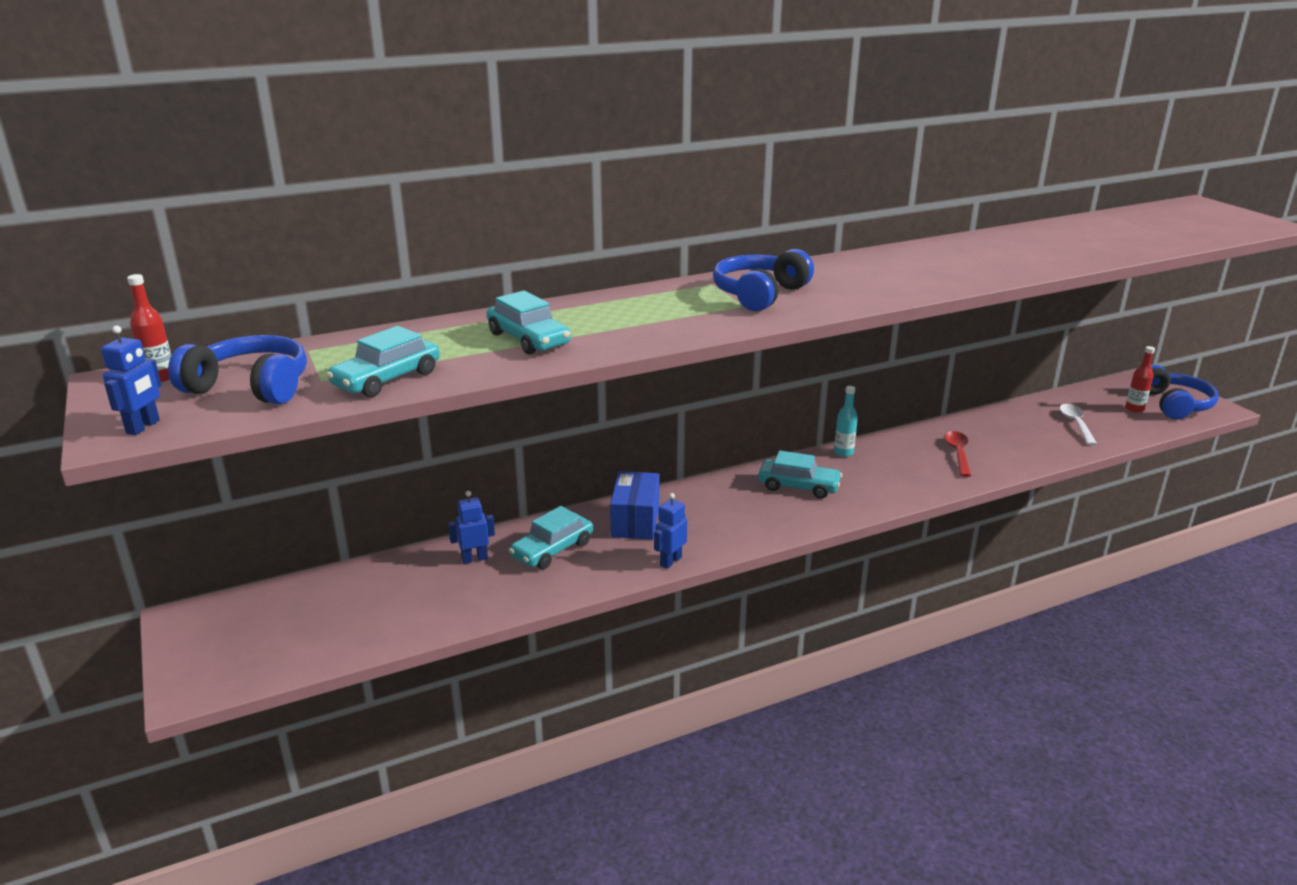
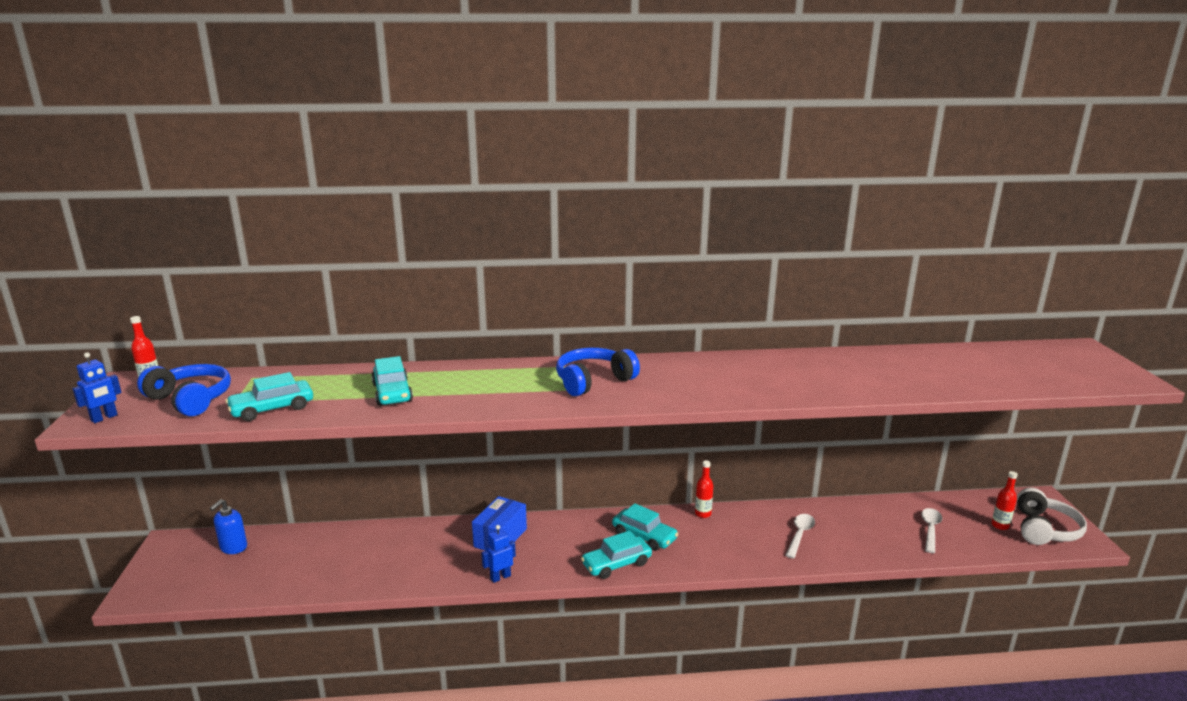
camera: 20 degrees right, 5 degrees down
(287, 604) = (233, 547): none -> blue soap dispenser
(474, 559) = (370, 542): blue robot -> none
(552, 550) = (426, 547): turquoise car -> turquoise car (616, 564)
(843, 452) = (703, 514): turquoise bottle -> red bottle
(958, 453) = (800, 535): red spoon -> white spoon
(1174, 404) = (1044, 529): blue headphones -> white headphones

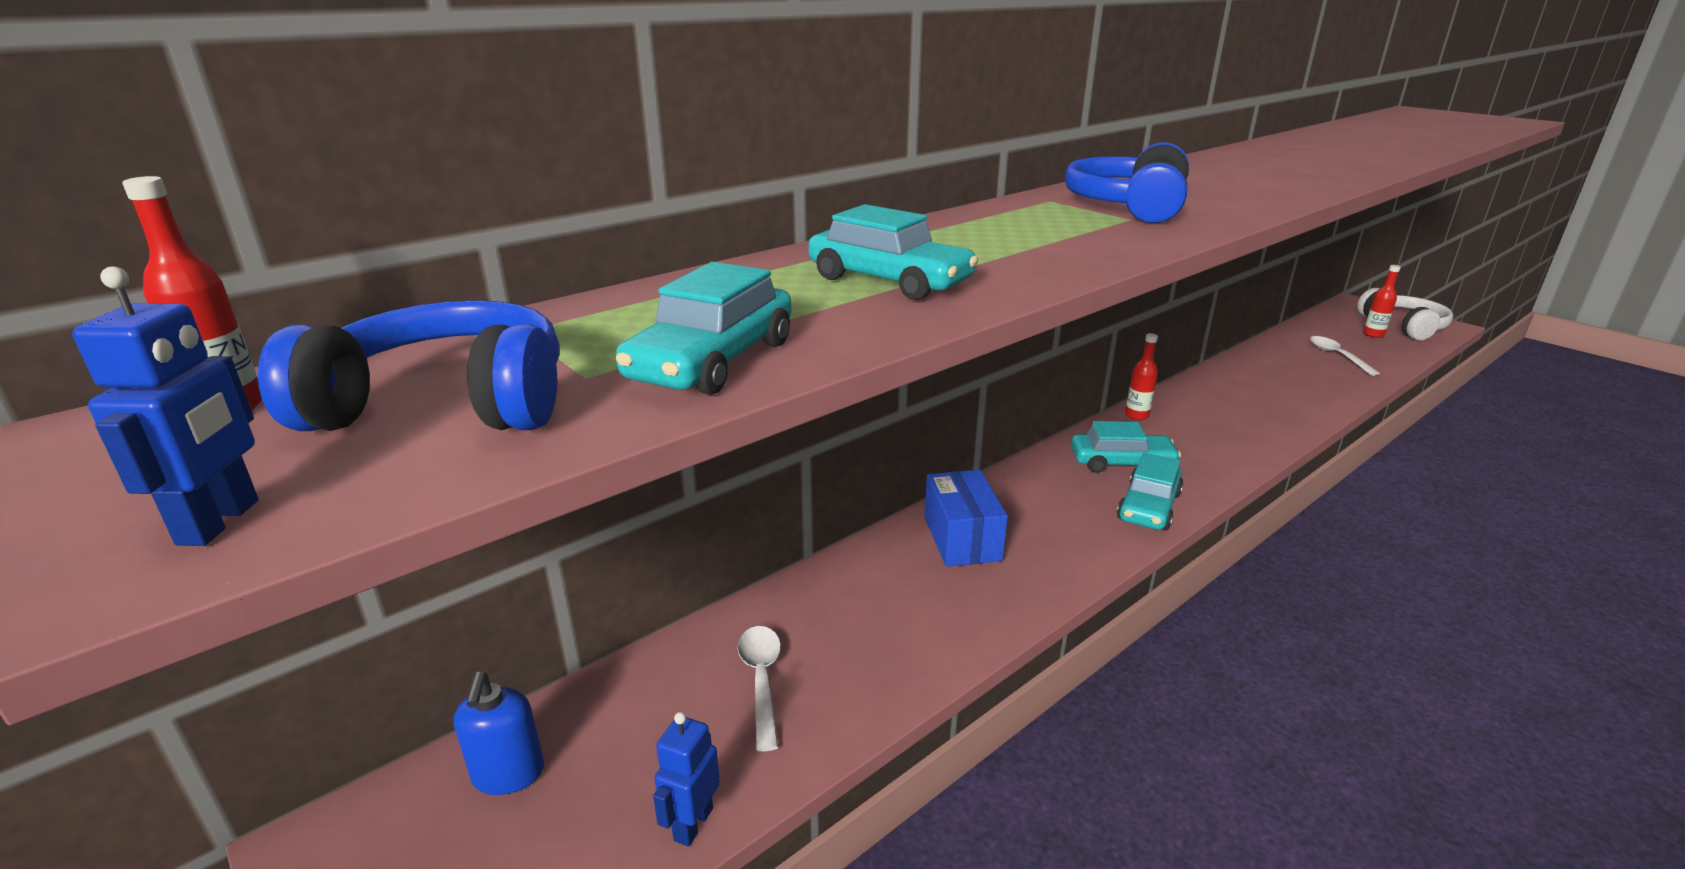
camera: 35 degrees left, 5 degrees up
(500, 577) = (1047, 589): blue robot -> blue robot (693, 824)
(800, 535) = (1255, 401): white spoon -> white spoon (761, 681)

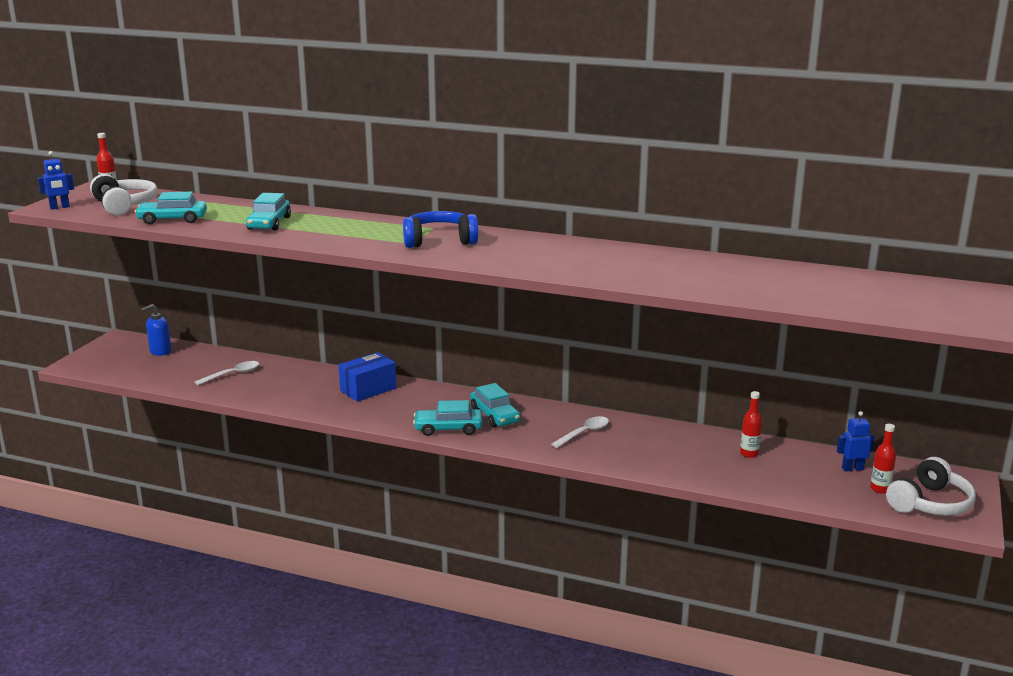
camera: 60 degrees right, 5 degrees down
(446, 404) = (124, 205): blue headphones -> white headphones
(693, 824) = (157, 382): blue robot -> blue robot (852, 469)
(1136, 415) = (569, 412): red bottle -> red bottle (749, 454)
(1337, 356) = (793, 474): white spoon -> white spoon (584, 433)

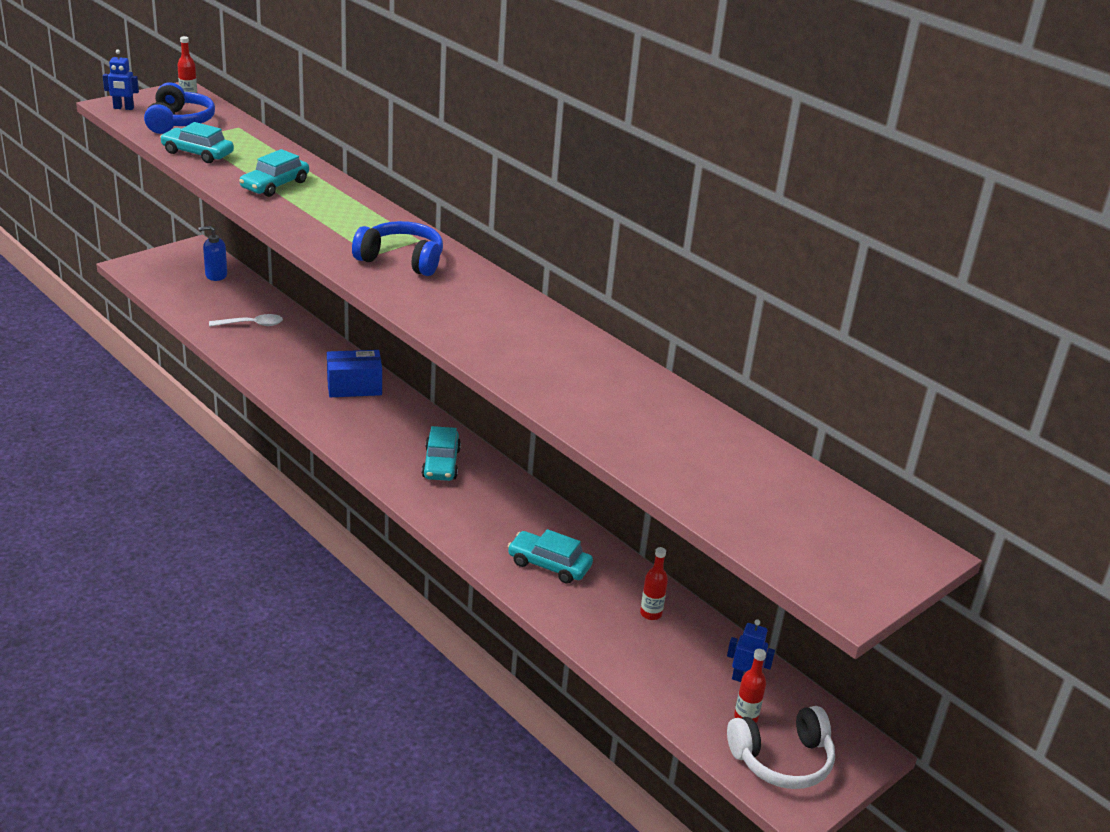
camera: 25 degrees right, 10 degrees up
(124, 205) = (179, 122): white headphones -> blue headphones
(448, 429) = (380, 462): turquoise car -> turquoise car (549, 565)
(584, 433) = (506, 519): white spoon -> none

